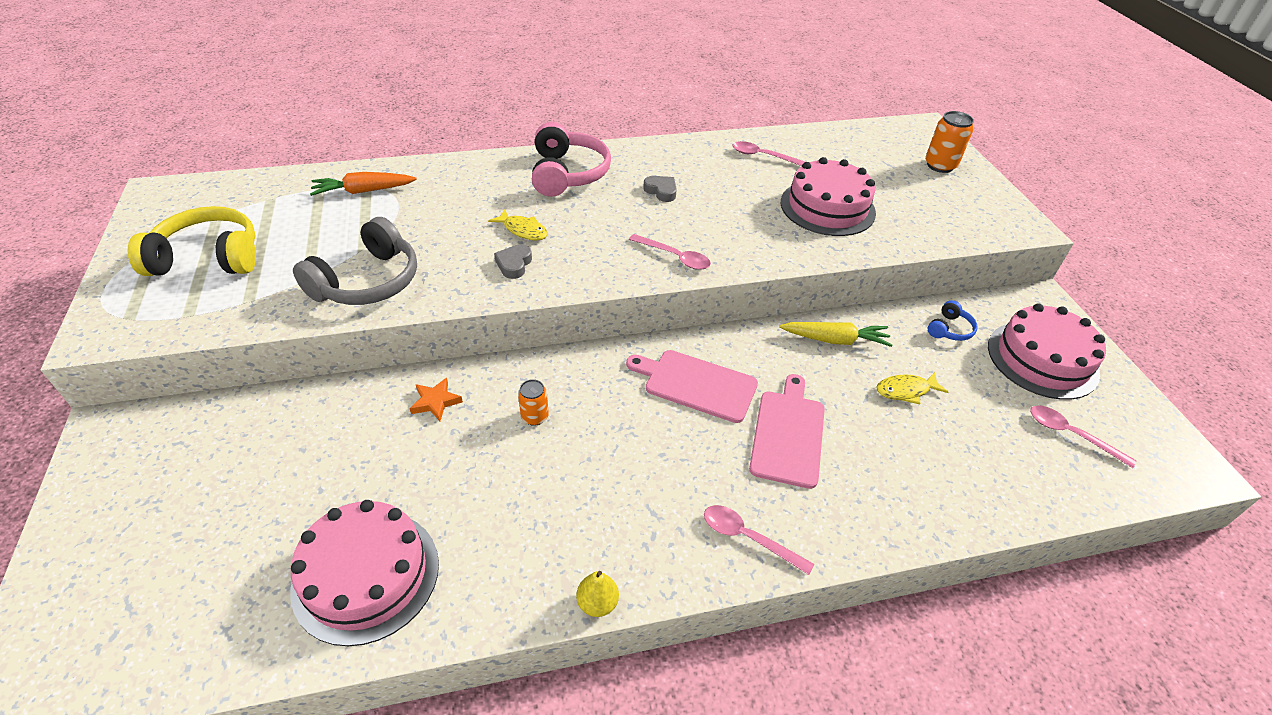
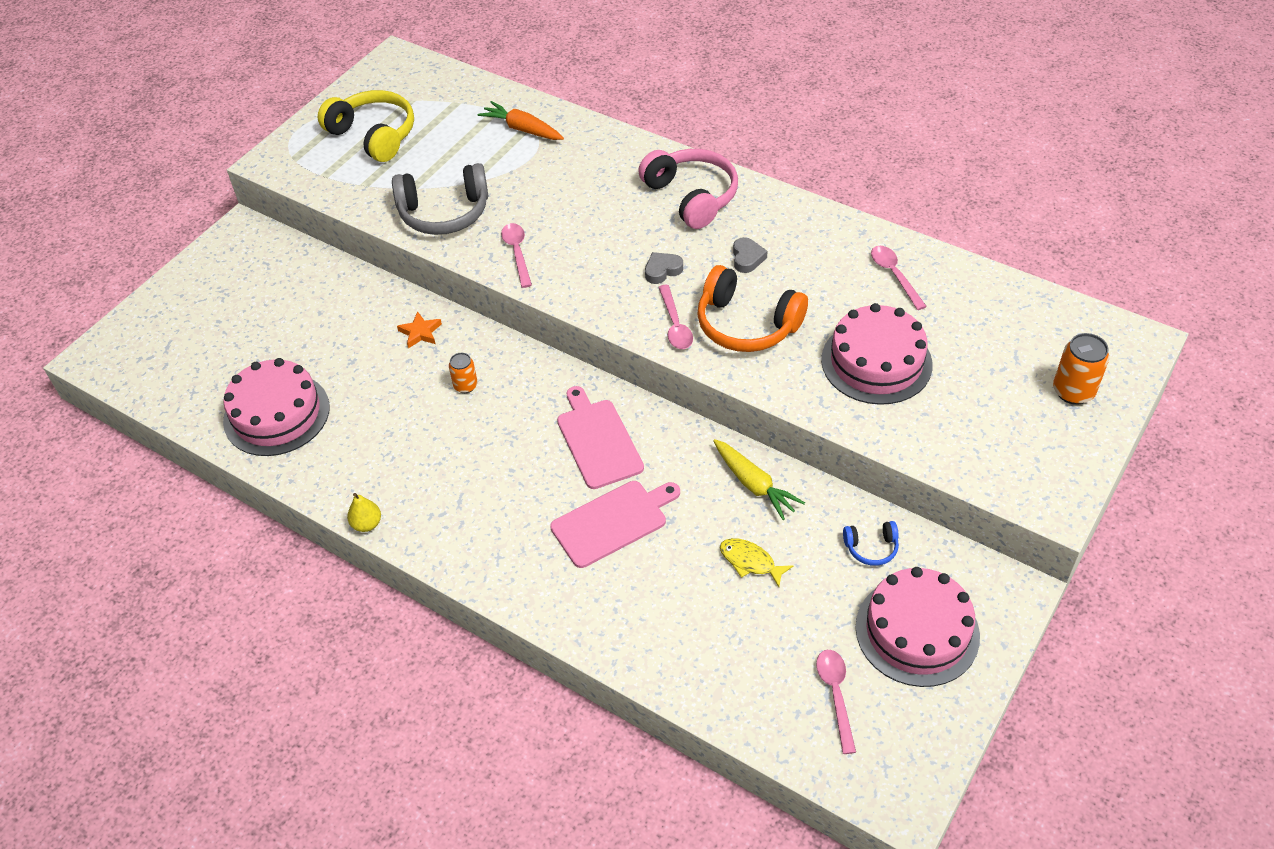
camera: 50 degrees right, 5 degrees up
(514, 264) = (551, 257): grey heart -> grey heart (662, 270)
(523, 230) = (592, 231): yellow fish -> none
(568, 174) = (692, 196): pink headphones -> pink headphones turned 75 degrees counterclockwise
(721, 230) = (746, 325): none -> orange headphones
(748, 538) = (494, 561): pink spoon -> pink spoon (517, 253)

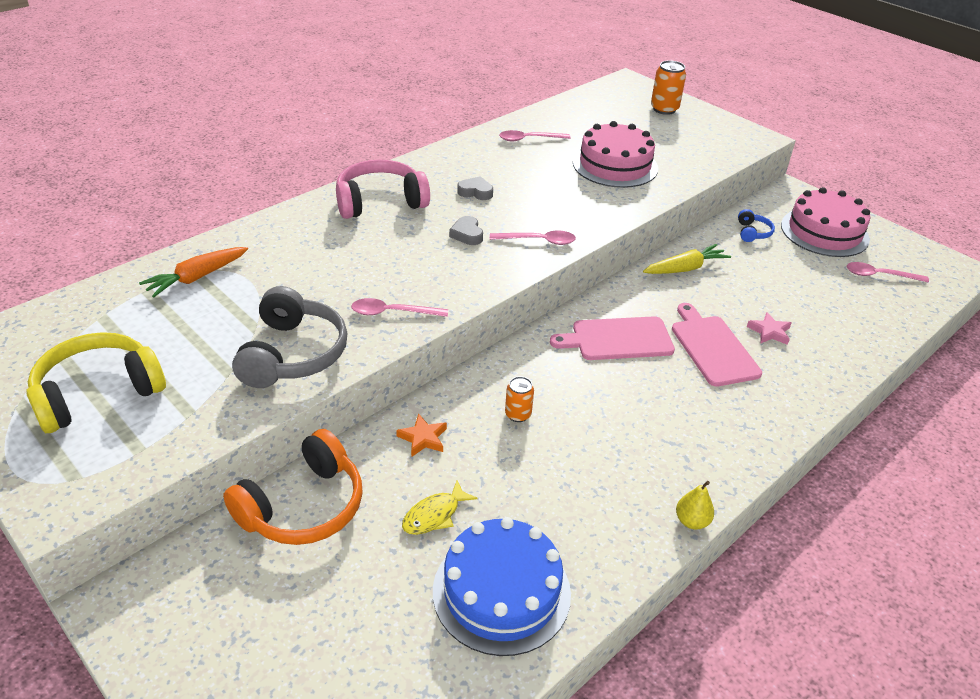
camera: 80 degrees left, 10 degrees down
(276, 414) = (501, 591): pink cake -> blue cake
(661, 573) = (769, 332): none -> pink star
(746, 325) = (553, 208): orange headphones -> orange headphones (304, 506)
(750, 562) = (761, 286): yellow fish -> yellow fish (434, 515)

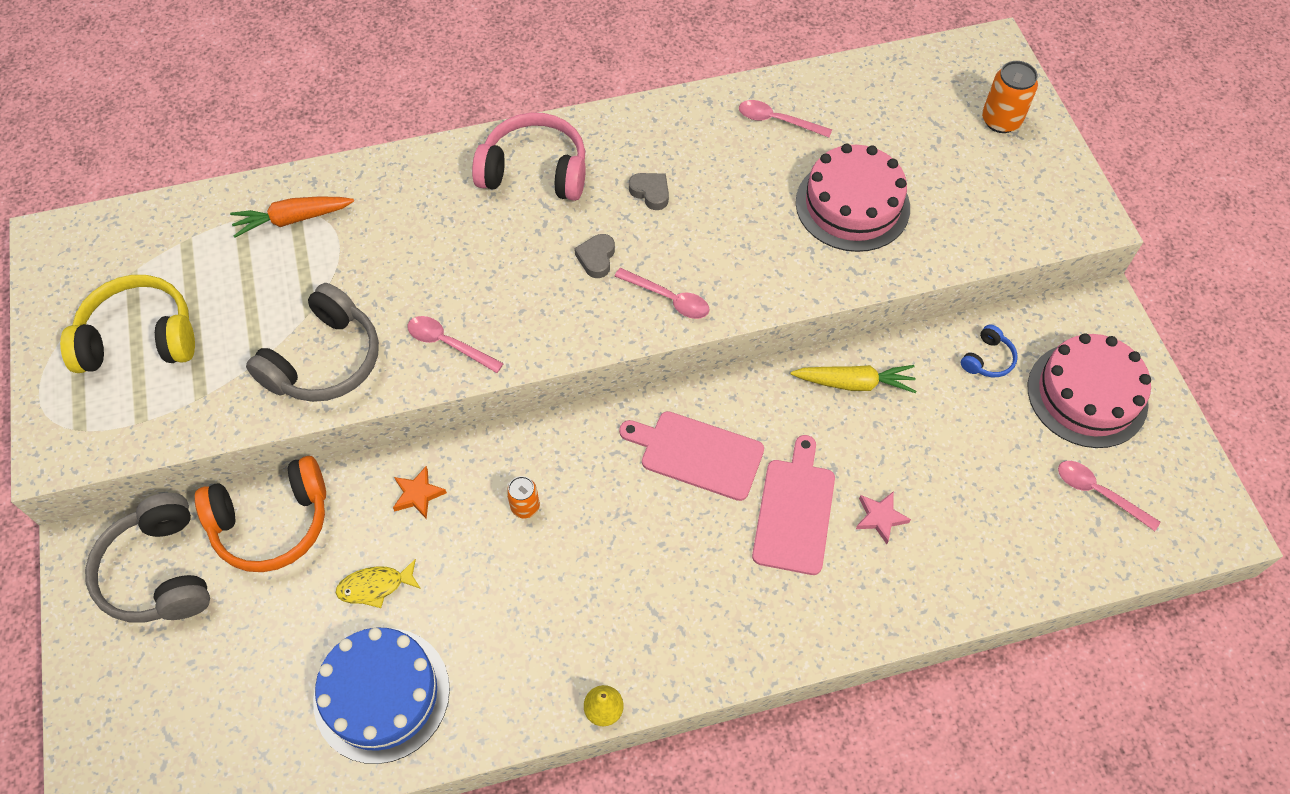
camera: 30 degrees right, 20 degrees up
(212, 588) = (159, 572): none -> grey headphones

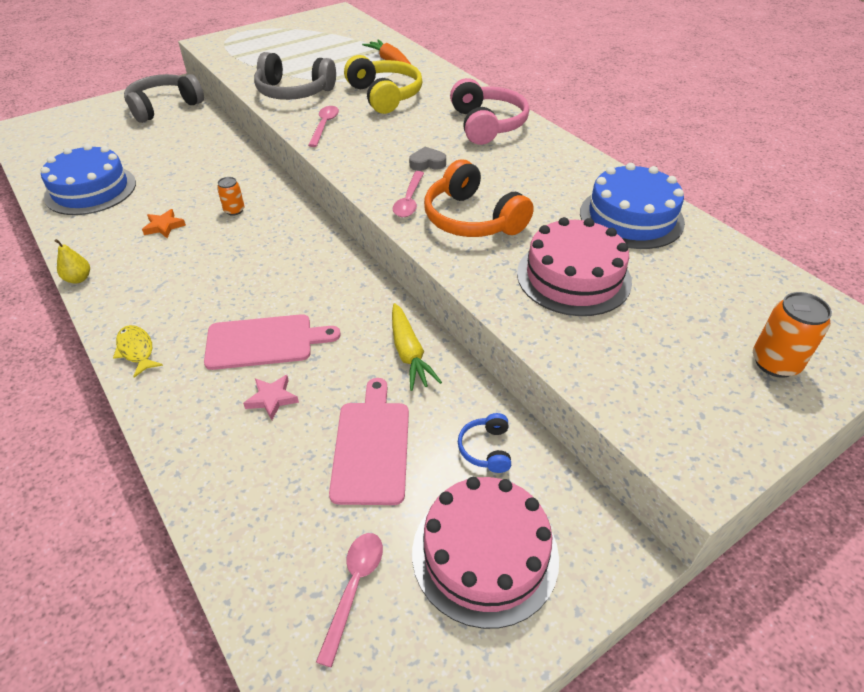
camera: 70 degrees right, 15 degrees down
(139, 338) = (287, 44): yellow headphones -> yellow headphones (385, 96)
(272, 523) = (201, 129): orange headphones -> orange headphones (472, 219)
(375, 586) = (164, 170): yellow fish -> yellow fish (137, 350)
(418, 494) = (233, 169): orange star -> orange star (164, 226)
(650, 193) = (504, 173): grey heart -> none
(697, 454) = (302, 277): pink cutting board -> pink cutting board (371, 446)
(777, 121) = (631, 217): pink spoon -> blue cake
(987, 359) = (486, 449): blue headphones -> blue headphones turned 75 degrees clockwise

